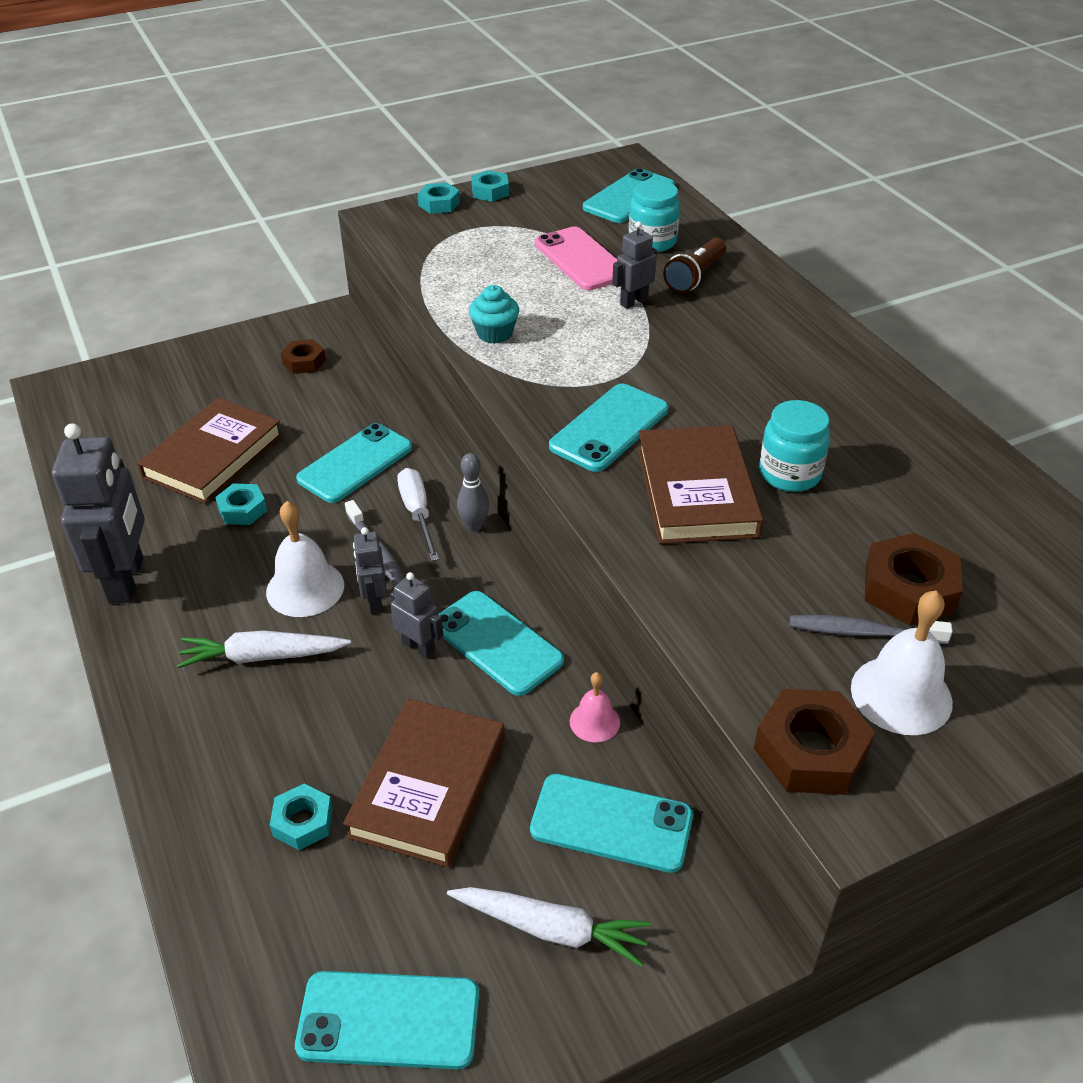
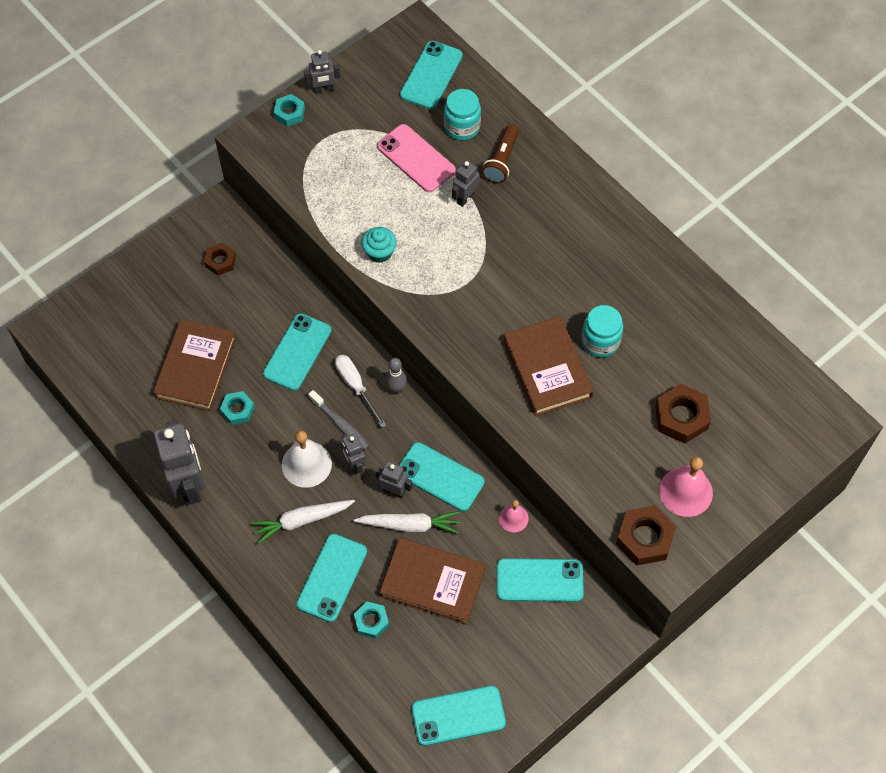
camera: 15 degrees left, 20 degrees up
(428, 786) = (432, 583): brown book -> brown book turned 75 degrees counterclockwise
(490, 191) = (323, 89): turquoise nut -> grey robot
(551, 929) = (524, 648): white carrot -> white carrot (410, 525)
(609, 428) = (481, 326): turquoise phone -> turquoise phone (332, 578)
(862, 632) = (660, 454): grey toothbrush -> none
(901, 695) = (685, 491): white bell -> pink bell

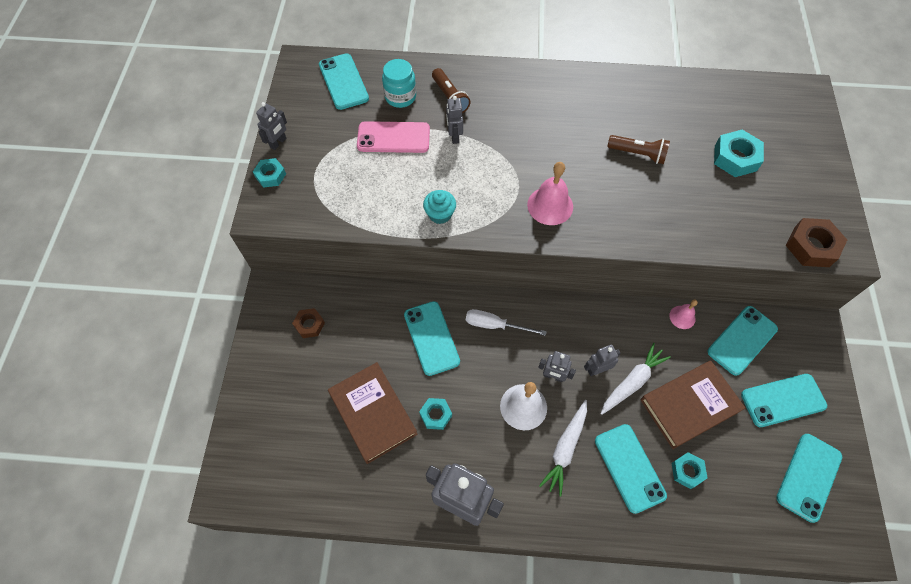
camera: 45 degrees left, 0 degrees up
(340, 424) = (513, 358): grey toothbrush -> none
(396, 388) = (521, 303): grey bowling pin -> none
(440, 477) = (612, 333): turquoise phone -> turquoise phone (783, 400)
(547, 369) = (630, 196): brown book -> none
(600, 341) = (638, 154): turquoise jar -> brown flashlight
(681, 417) = (735, 158): brown nut -> turquoise nut
(685, 491) = (793, 198): pink bell -> pink bell (550, 205)

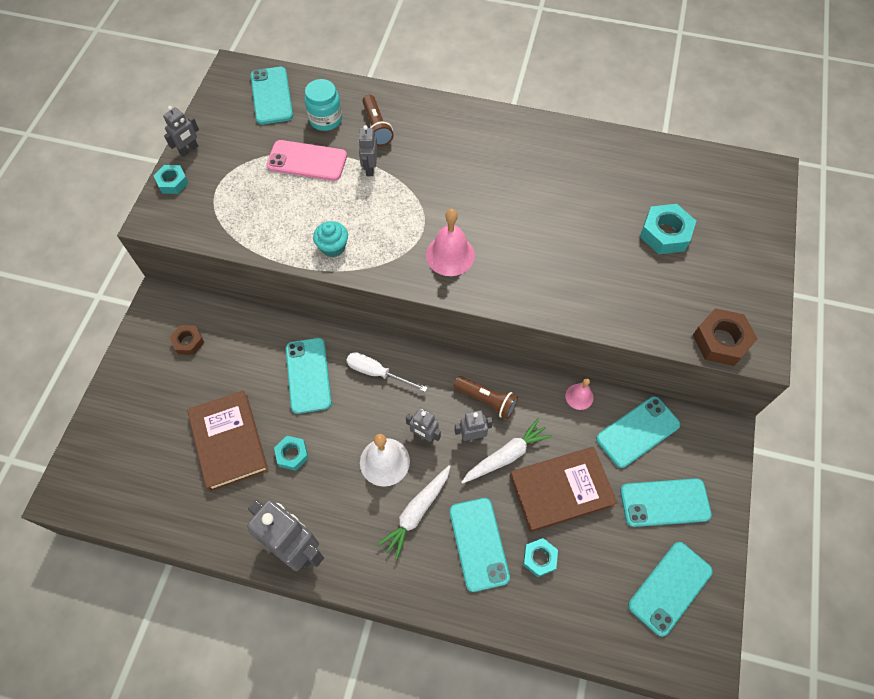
camera: 10 degrees right, 0 degrees up
(638, 154) = (560, 214): brown flashlight -> brown flashlight (487, 400)

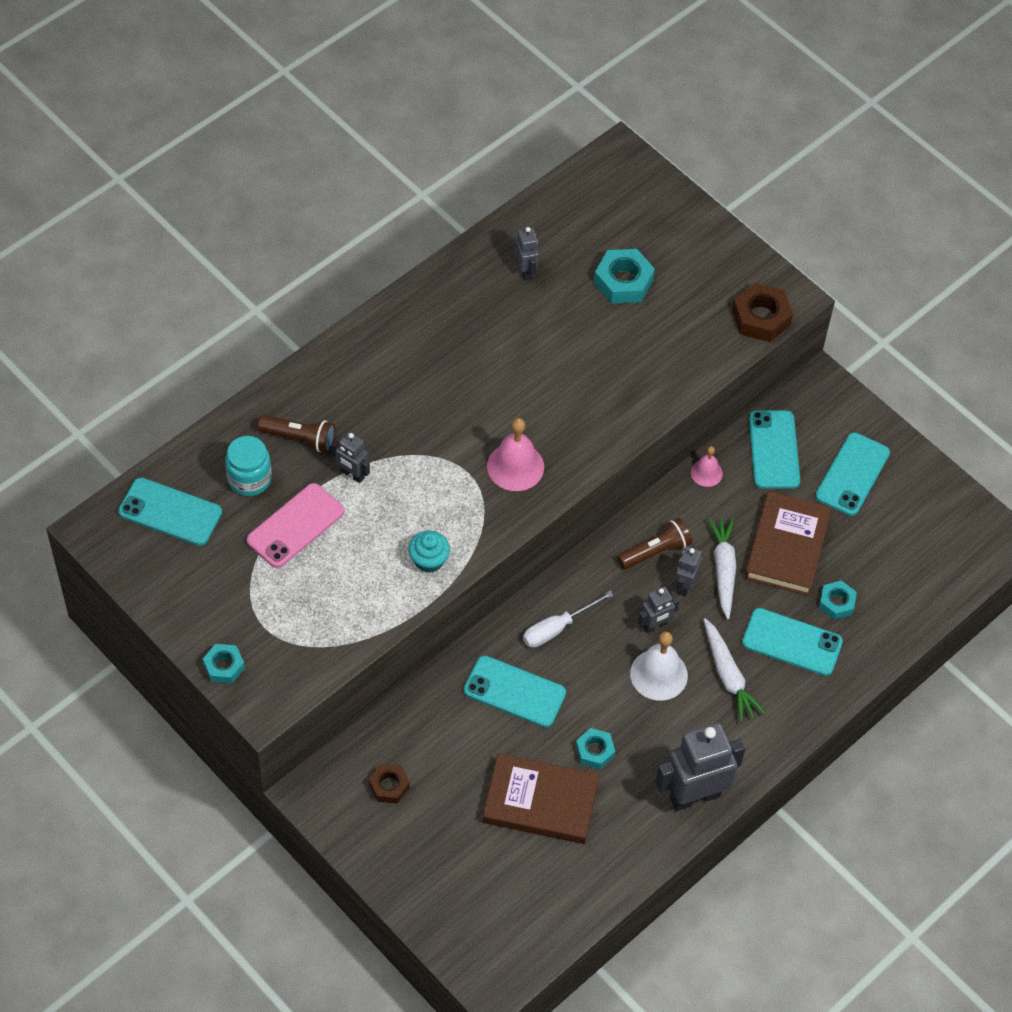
camera: 60 degrees left, 5 degrees down
(189, 150) = (188, 630): grey robot -> grey robot (525, 271)
(670, 588) = (926, 521): turquoise phone -> none

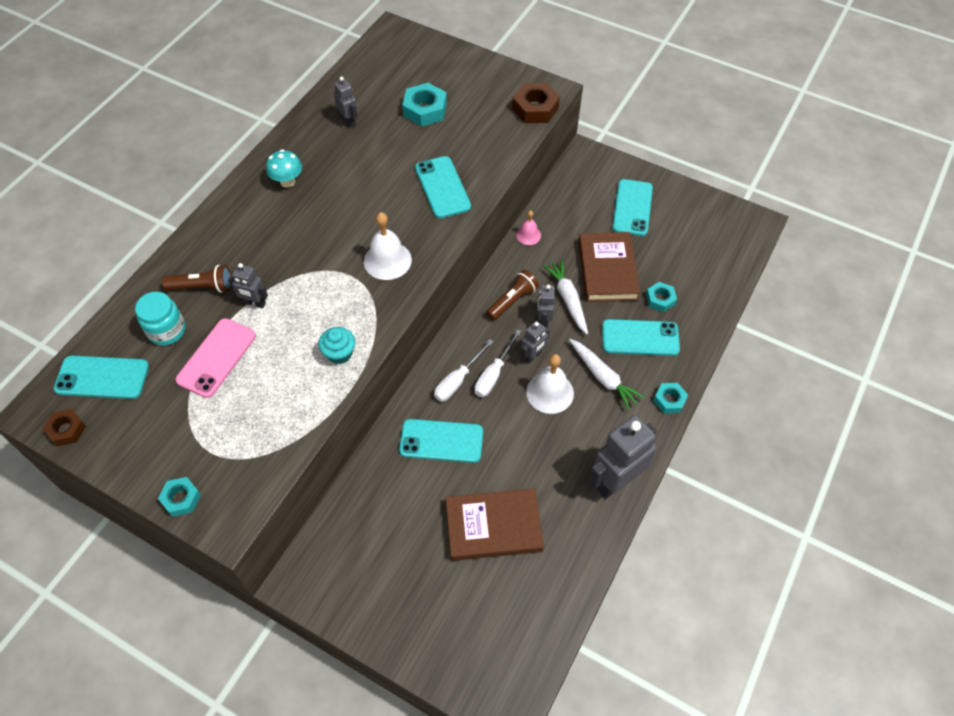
camera: 15 degrees left, 0 degrees up
(389, 786) = (362, 554): brown nut -> brown nut (66, 430)
(429, 332) = (287, 181): none -> turquoise mushroom
(515, 466) = (387, 260): pink bell -> white bell
(595, 751) = (522, 469): turquoise nut -> turquoise nut (669, 400)
(601, 633) = (493, 374): none -> white screwdriver
(774, 450) = (570, 206): turquoise phone -> turquoise phone (442, 187)

